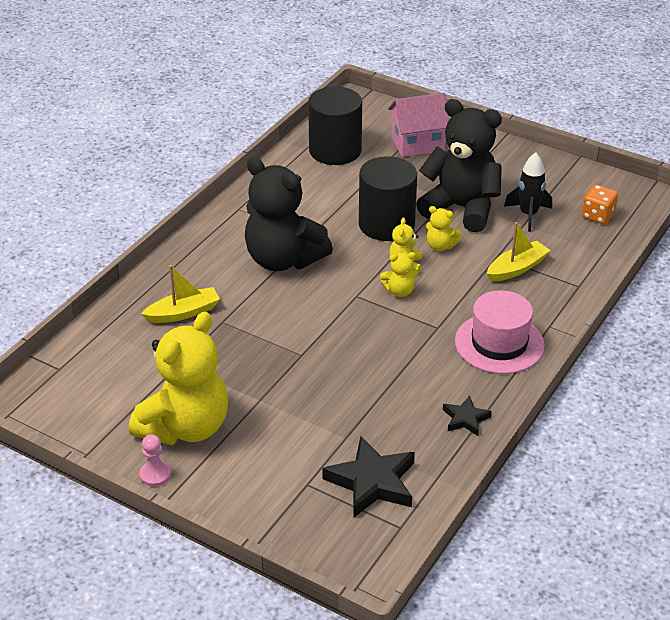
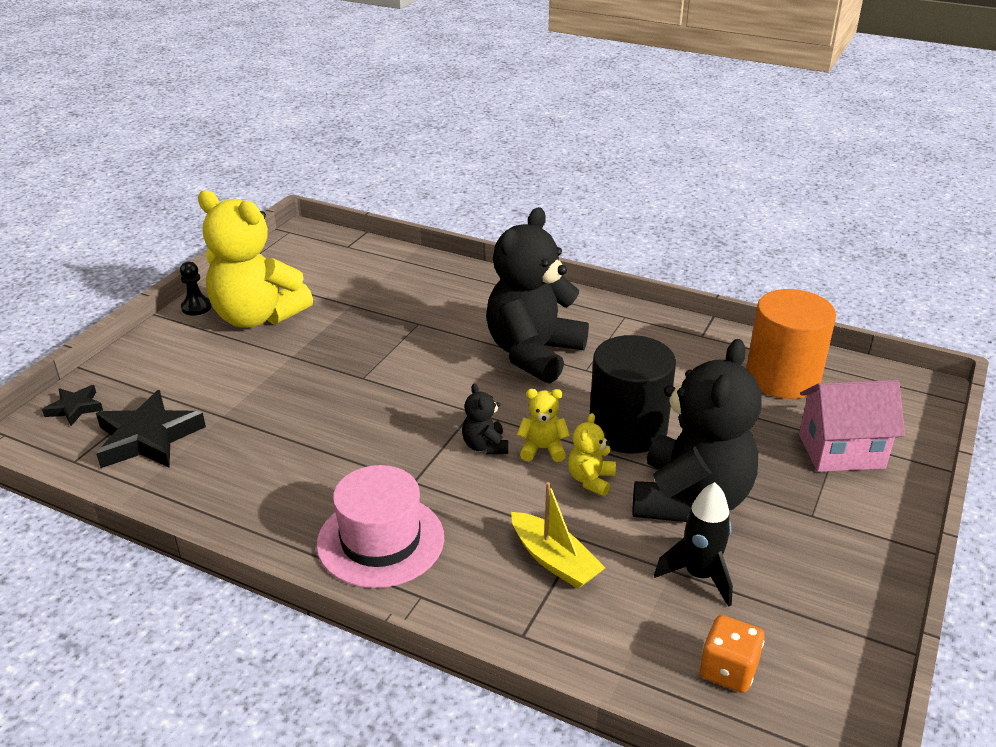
camera: 85 degrees right, 5 degrees down
(155, 475) = (196, 307): pink pawn -> black pawn
(183, 313) = (431, 299): yellow boat -> none
(335, 151) = (782, 378): black cylinder -> orange cylinder
(399, 291) = (485, 446): yellow teddy bear -> black teddy bear
(418, 144) = (841, 451): pink house -> pink house turned 75 degrees counterclockwise
(465, 419) = (235, 509): black star -> black star (75, 408)

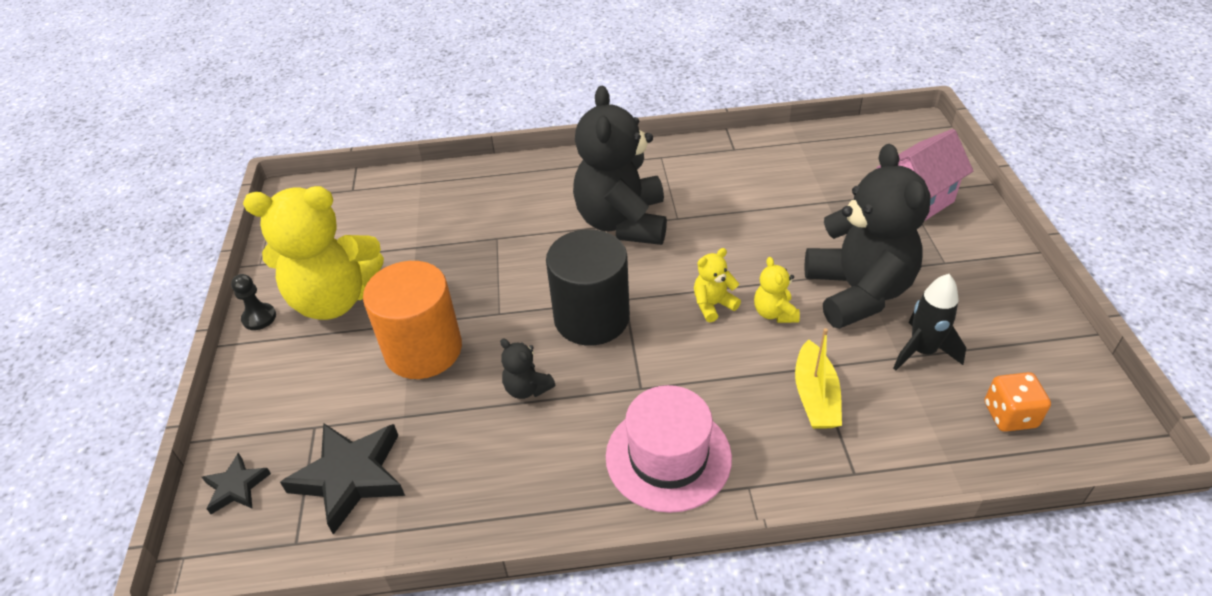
camera: 30 degrees left, 10 degrees up
(485, 446) = (666, 325): black teddy bear -> black teddy bear (527, 388)
(554, 560) = (815, 396): yellow boat -> yellow boat turned 75 degrees clockwise
(627, 429) = (758, 255): black cylinder -> black cylinder (591, 318)
(782, 378) = (823, 159): orange cylinder -> orange cylinder (423, 350)

